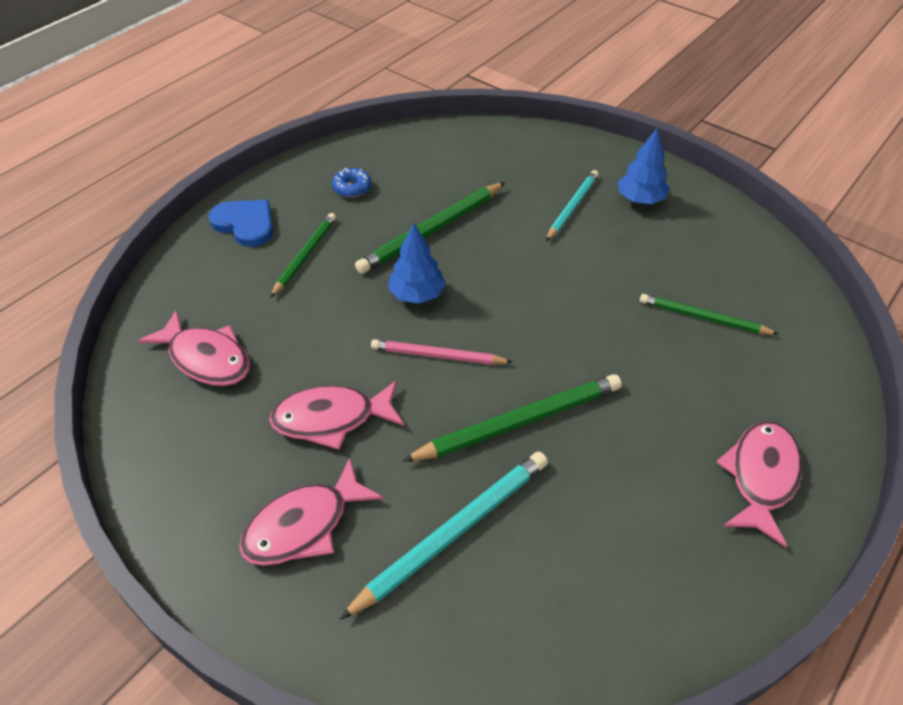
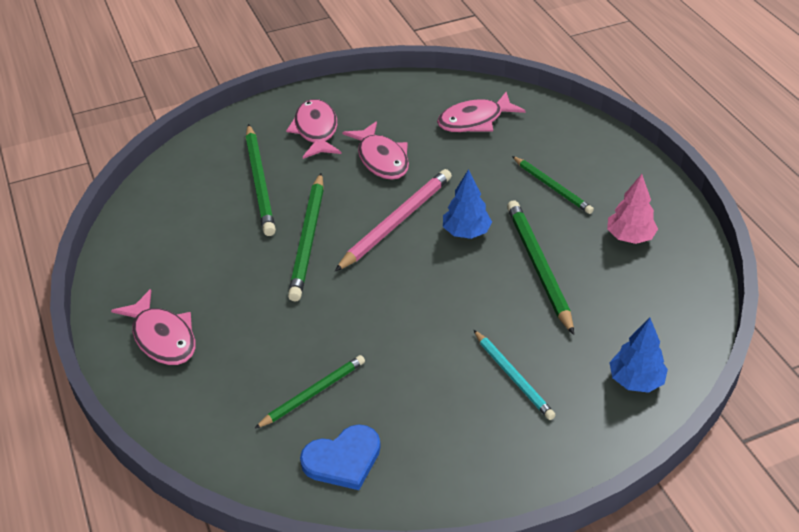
camera: 120 degrees right, 5 degrees down
(245, 224) = (613, 165): blue heart -> blue heart (343, 459)
(331, 419) = (381, 159): pink fish -> pink fish turned 135 degrees clockwise
(352, 188) = (629, 237): blue donut -> pink tree
(438, 356) = (396, 222): pink pencil -> pink pencil, size x1.57
(452, 532) = (260, 182): turquoise pencil -> green pencil
(640, 200) = (491, 438): blue tree -> blue tree (635, 380)

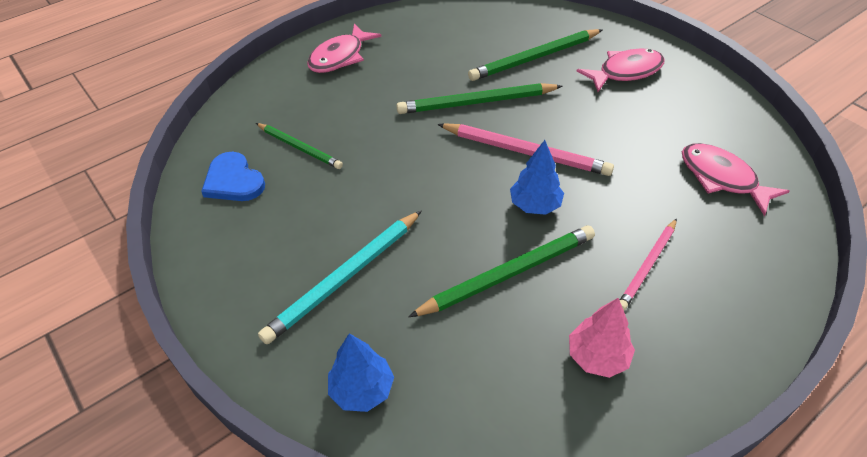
camera: 75 degrees right, 5 degrees up
(381, 159) = (611, 122): pink fish -> none
(513, 376) = (345, 278): turquoise pencil -> turquoise pencil, size x1.57
(552, 187) = (648, 266): green pencil -> pink pencil

